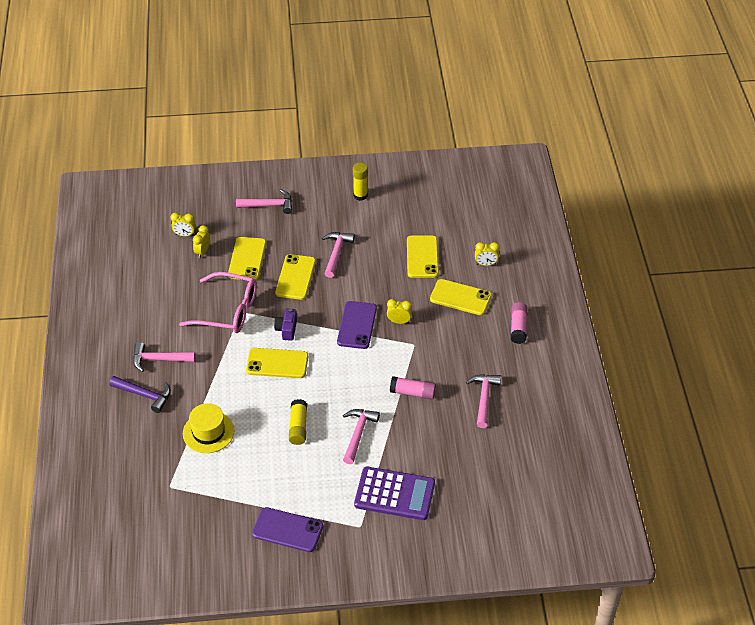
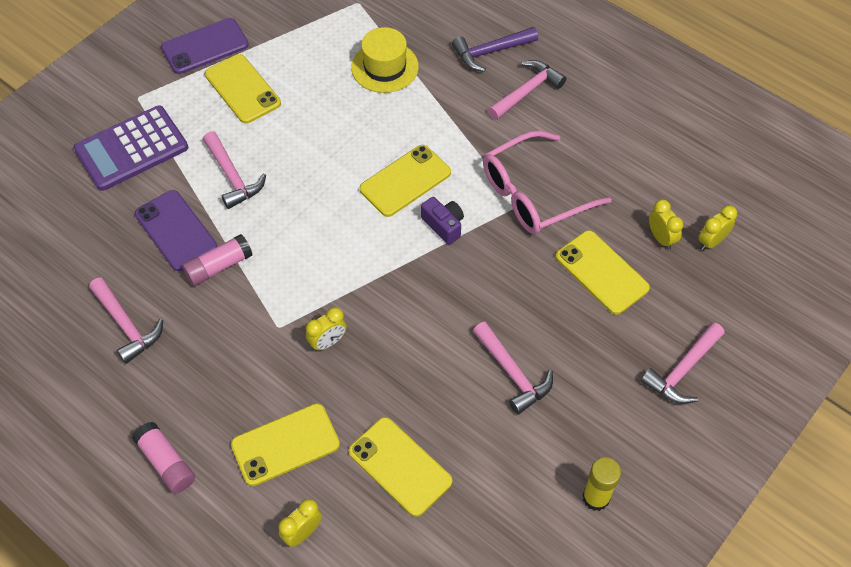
camera: 135 degrees right, 10 degrees up
(295, 277) = (517, 297): yellow phone -> yellow phone (242, 89)
(298, 427) = (303, 137): yellow glue stick -> none
(356, 325) = (372, 295): purple phone -> purple phone (176, 230)

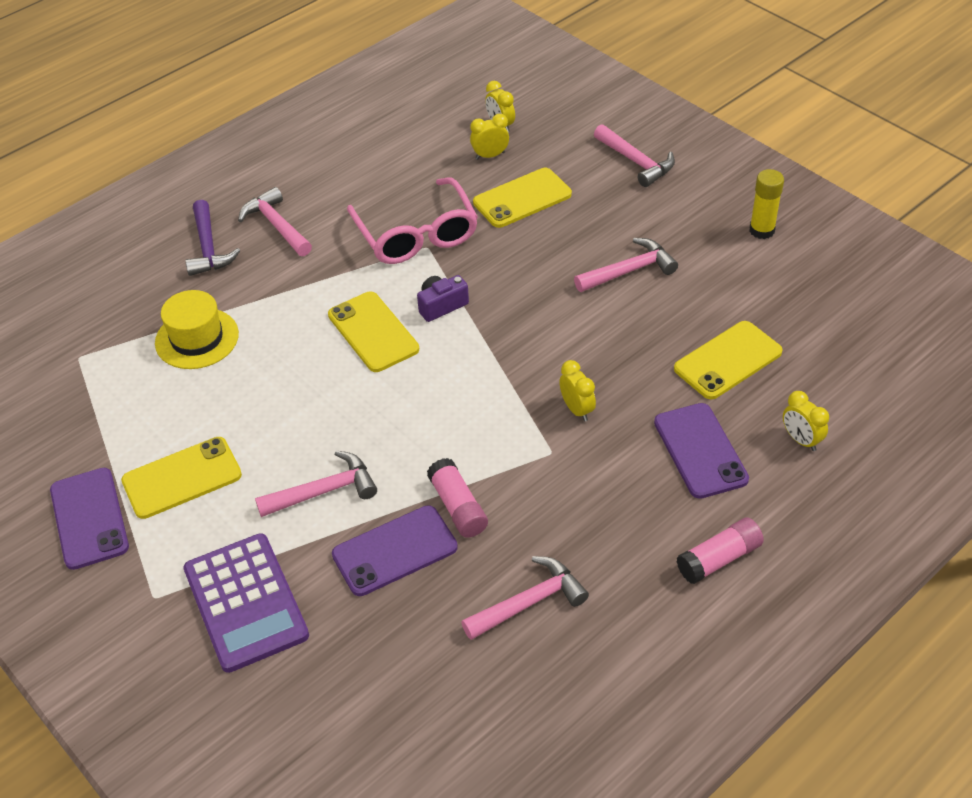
camera: 80 degrees left, 10 degrees down
(285, 444) = (700, 451): yellow phone -> purple phone

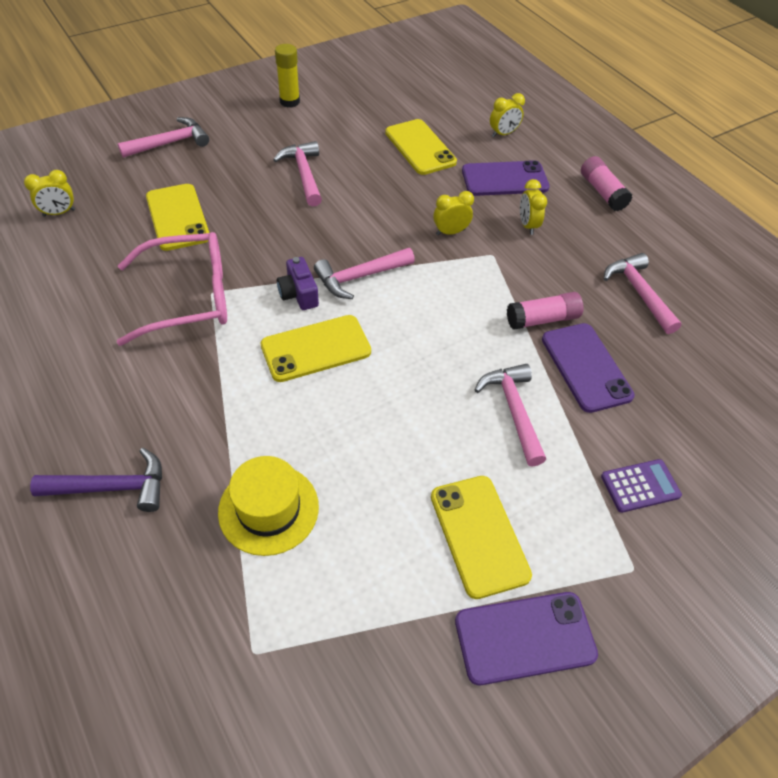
camera: 85 degrees left, 5 degrees up
(245, 602) = (640, 486): purple calculator -> purple calculator, size x0.52
(276, 225) = (108, 414): pink hammer -> pink hammer (359, 277)
(490, 156) = (101, 227): yellow clock -> yellow clock (527, 225)

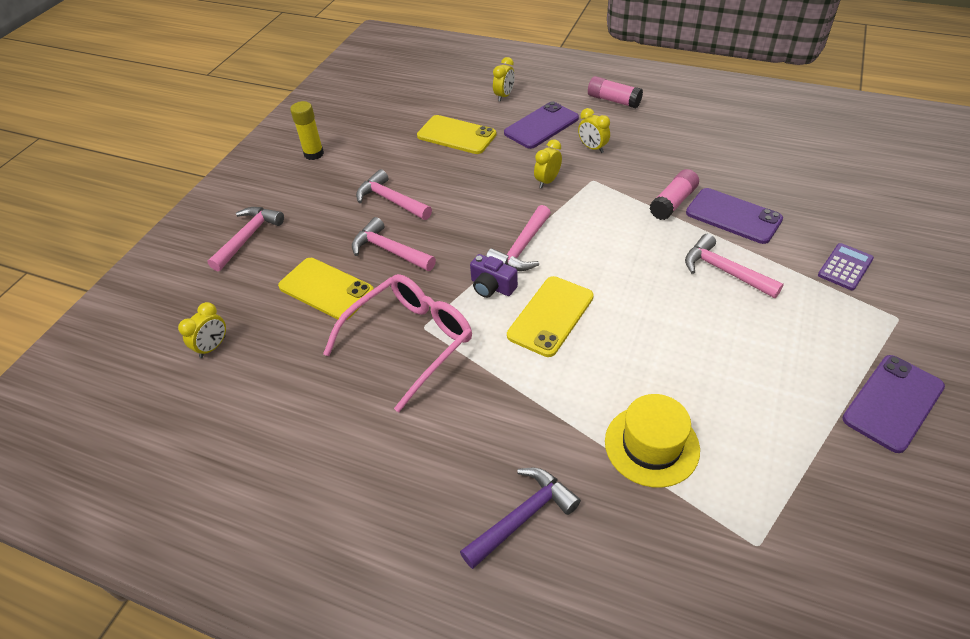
camera: 30 degrees left, 5 degrees down
(479, 535) = (797, 362): yellow phone -> none
(638, 292) = (708, 151): pink hammer -> pink hammer (389, 250)

